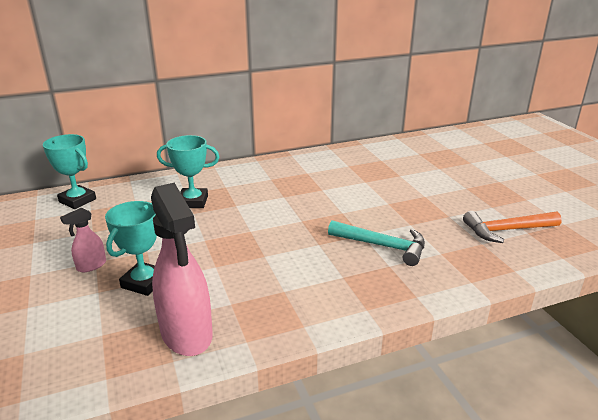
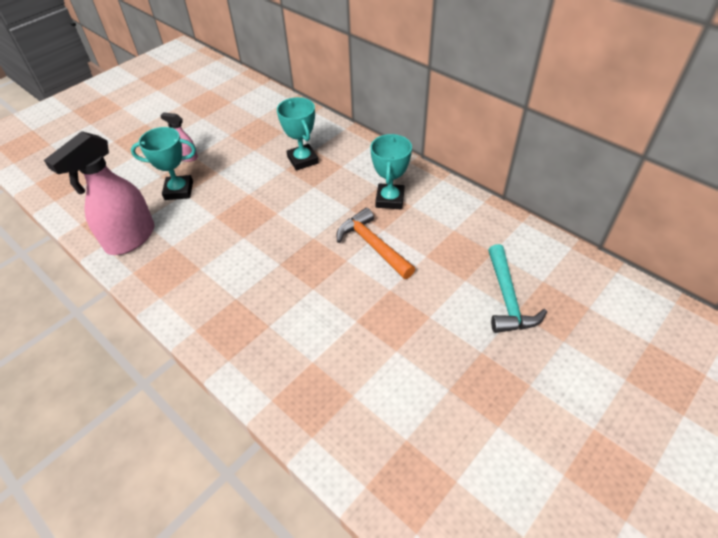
camera: 65 degrees right, 20 degrees up
(77, 200) = (266, 105): turquoise trophy -> turquoise trophy (390, 199)
(382, 246) = (300, 310): turquoise hammer -> turquoise hammer (507, 298)
(506, 230) = (397, 415): orange hammer -> orange hammer (373, 245)

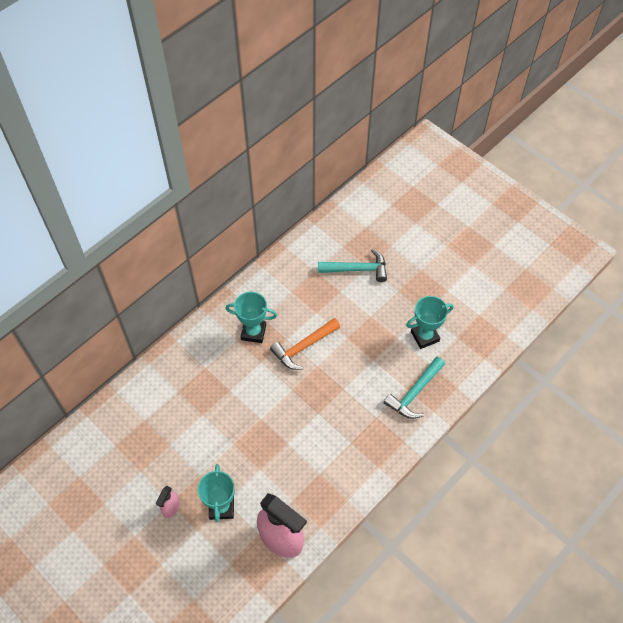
camera: 90 degrees left, 10 degrees up
(303, 160) = (192, 400): turquoise trophy -> turquoise trophy (425, 336)
(304, 373) = (414, 393): none -> turquoise hammer

